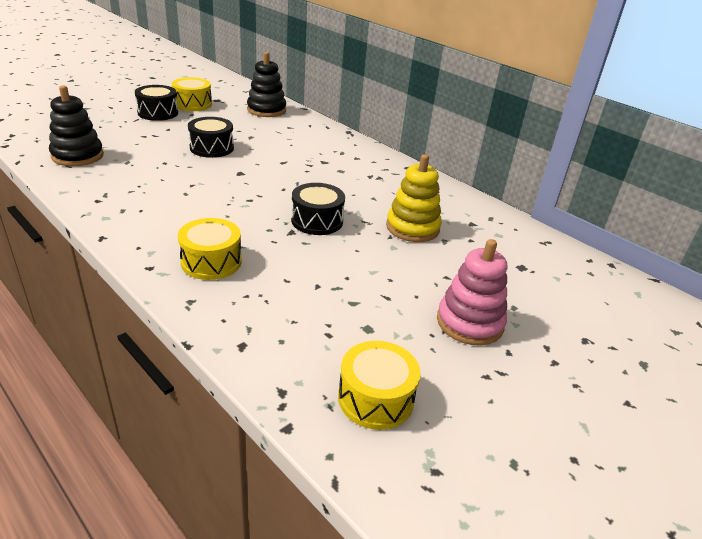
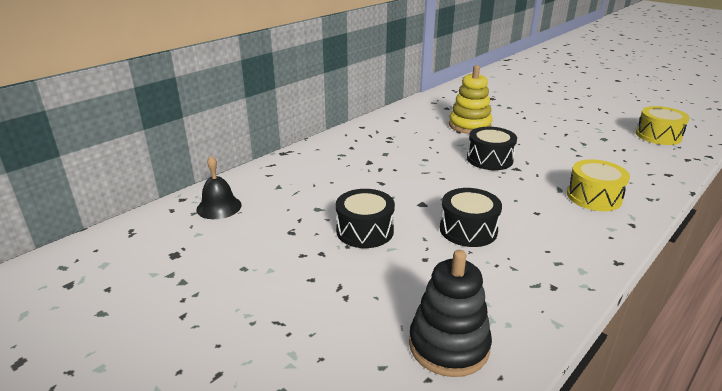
camera: 90 degrees left, 5 degrees down
(158, 113) = (244, 304): black drum -> black drum (468, 230)
(193, 104) = (197, 275): yellow drum -> none
(266, 110) = (219, 207): black stacking toy -> black bell
(469, 323) = (566, 113): pink stacking toy -> none

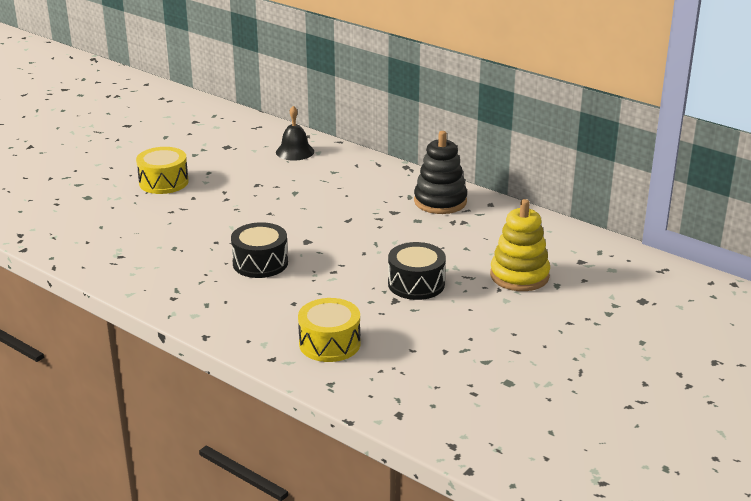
camera: 85 degrees right, 0 degrees up
(365, 231) = (258, 215): black drum -> none
(448, 345) = (114, 249): black stacking toy -> black stacking toy (440, 201)
(658, 136) = (536, 438): yellow drum -> yellow drum (163, 182)

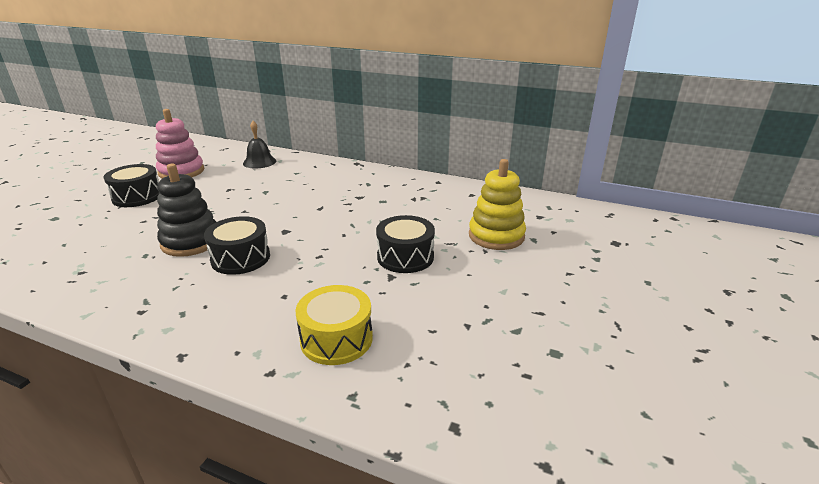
camera: 15 degrees left, 0 degrees up
(163, 182) = (137, 197): yellow drum -> black drum
(208, 155) = (181, 172): none -> pink stacking toy
(440, 201) = (396, 184): black stacking toy -> black stacking toy (191, 242)

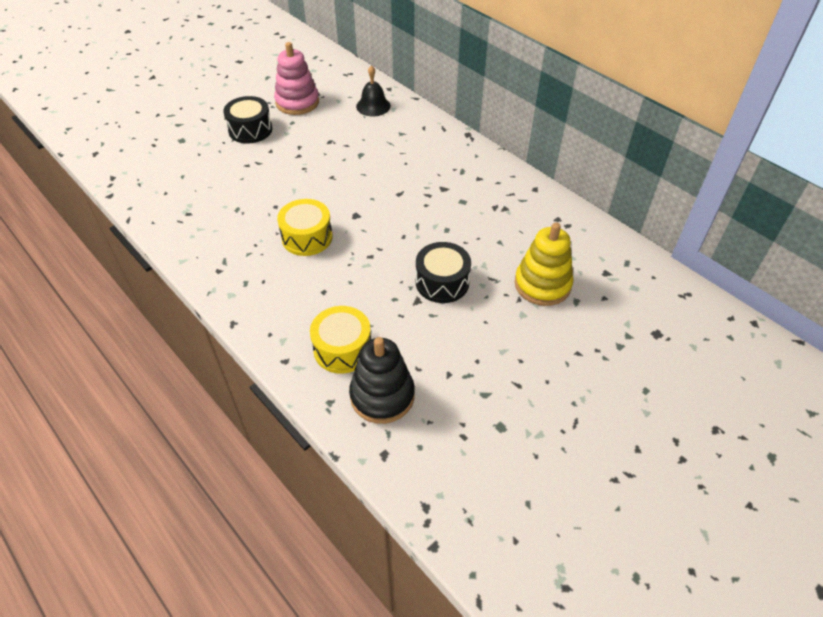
camera: 25 degrees right, 20 degrees up
(191, 242) = (275, 204): black stacking toy -> black stacking toy (382, 396)
(240, 258) = (307, 237): black drum -> yellow drum

